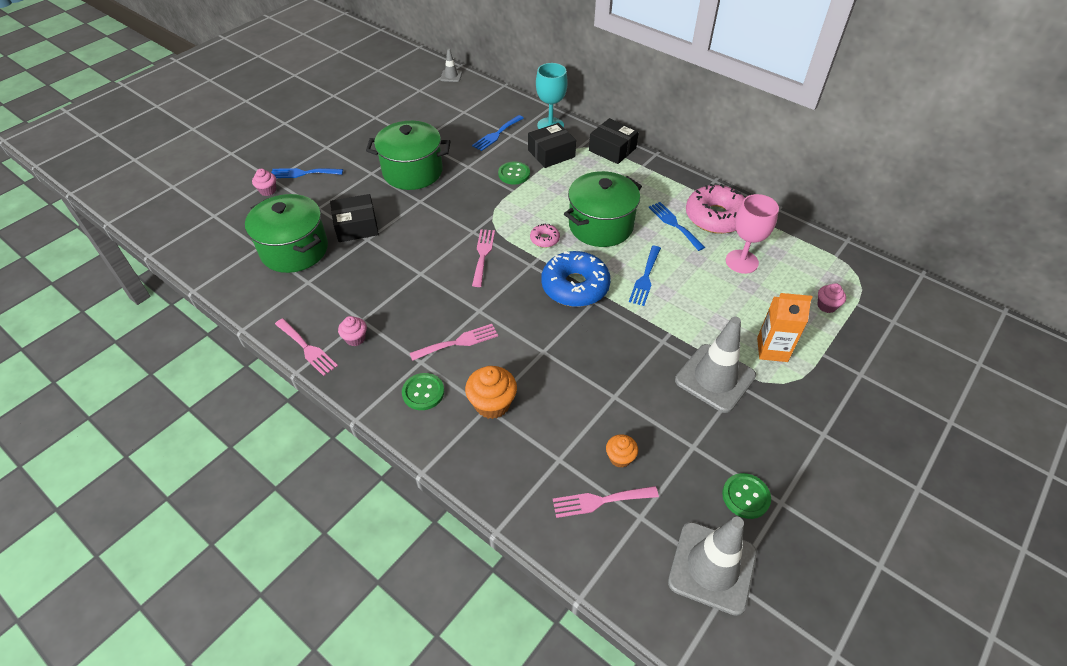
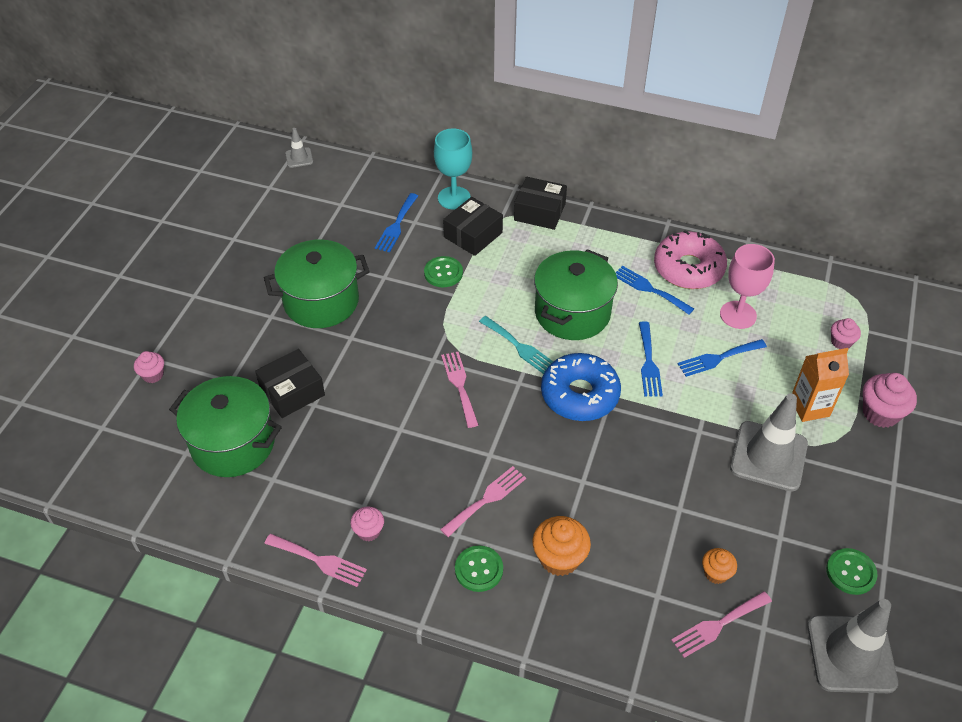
camera: 20 degrees left, 0 degrees up
(303, 173) = (185, 339): blue fork -> blue fork (718, 358)
(544, 239) = (519, 347): pink donut -> turquoise fork
(837, 372) = (880, 413): none -> pink cupcake

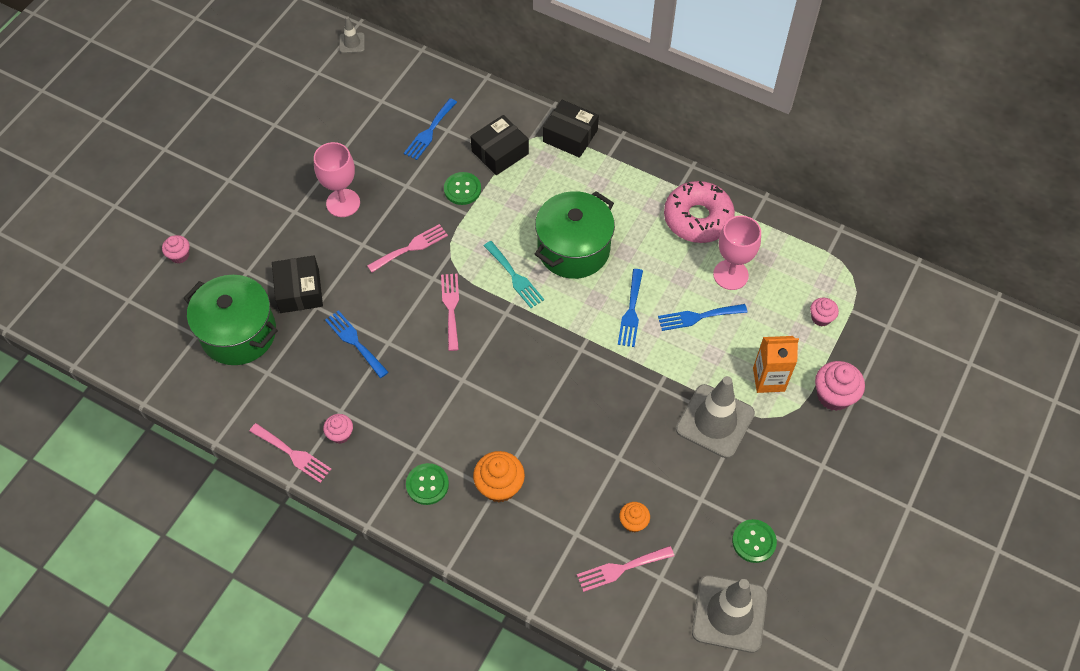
camera: 10 degrees right, 10 degrees up
(292, 391) = (299, 291): black box -> black box turned 75 degrees counterclockwise
(321, 301) = (343, 203): green pot -> pink goblet
(454, 198) = (491, 109): turquoise goblet -> none
(486, 499) = (449, 421): pink fork -> pink fork (411, 247)
(579, 394) = (558, 334): blue donut -> none
(649, 289) = (654, 235): blue fork -> blue fork (355, 342)

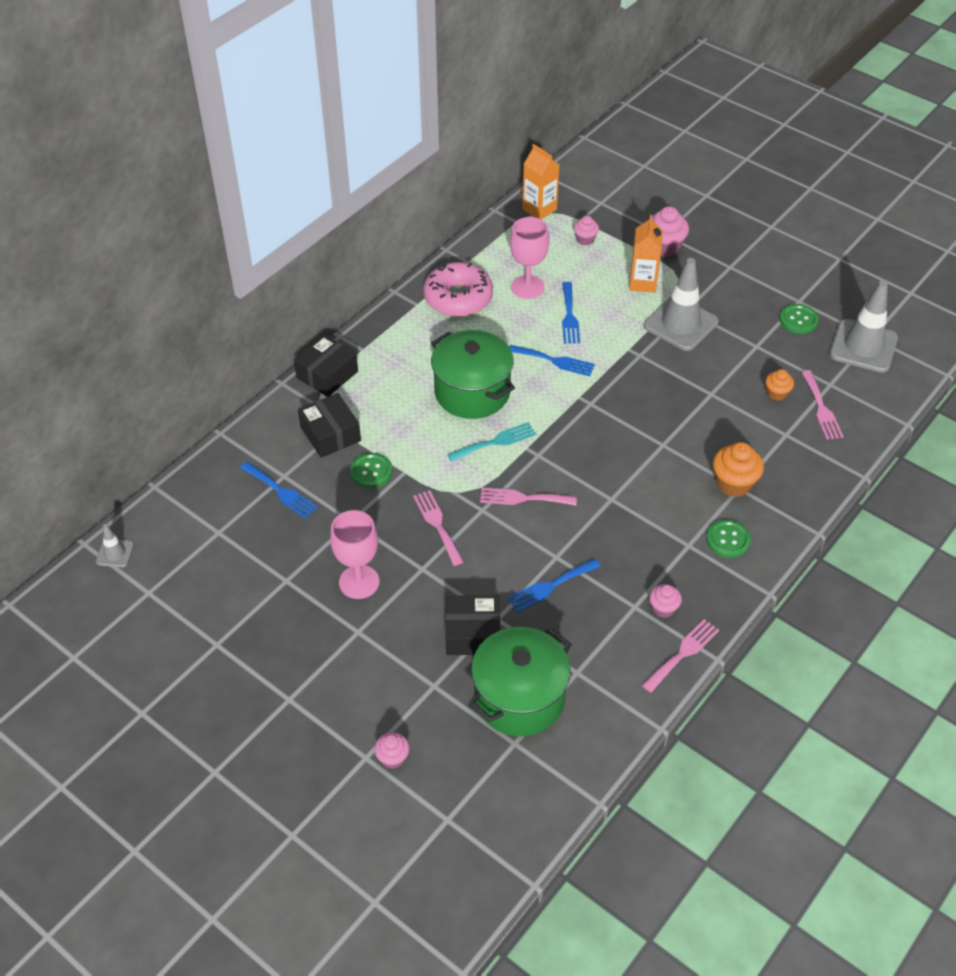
camera: 80 degrees left, 10 degrees down
(855, 269) = (539, 209): none -> orange carton

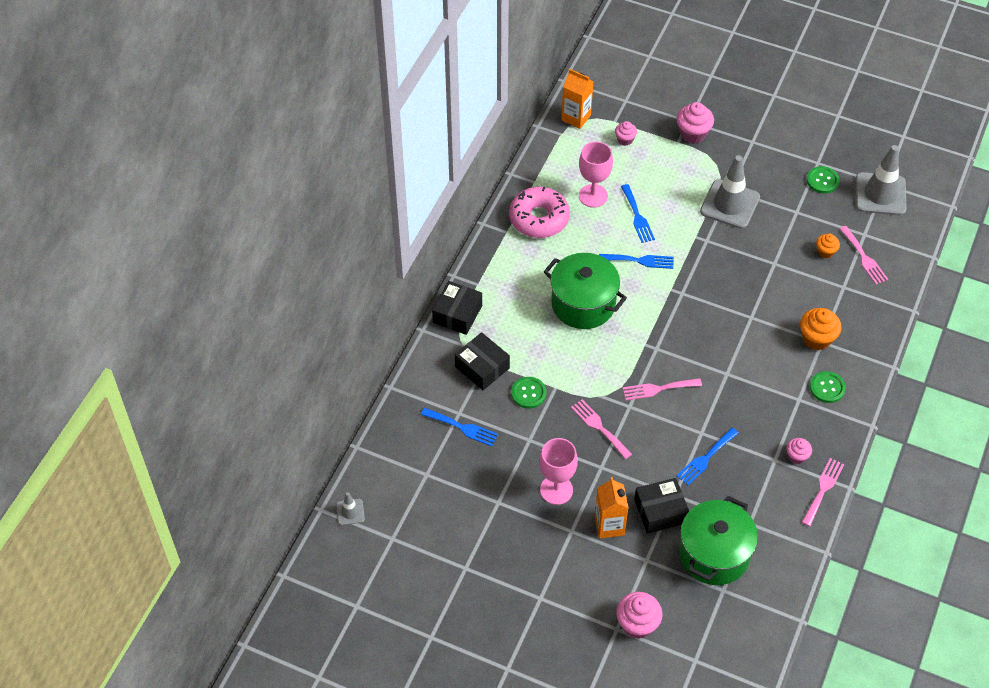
camera: 15 degrees left, 5 degrees up
(392, 758) = (637, 624): pink cupcake -> pink cupcake, size x1.68
(495, 442) = (618, 344): turquoise fork -> none
(642, 283) = (686, 172): orange carton -> orange carton (609, 525)

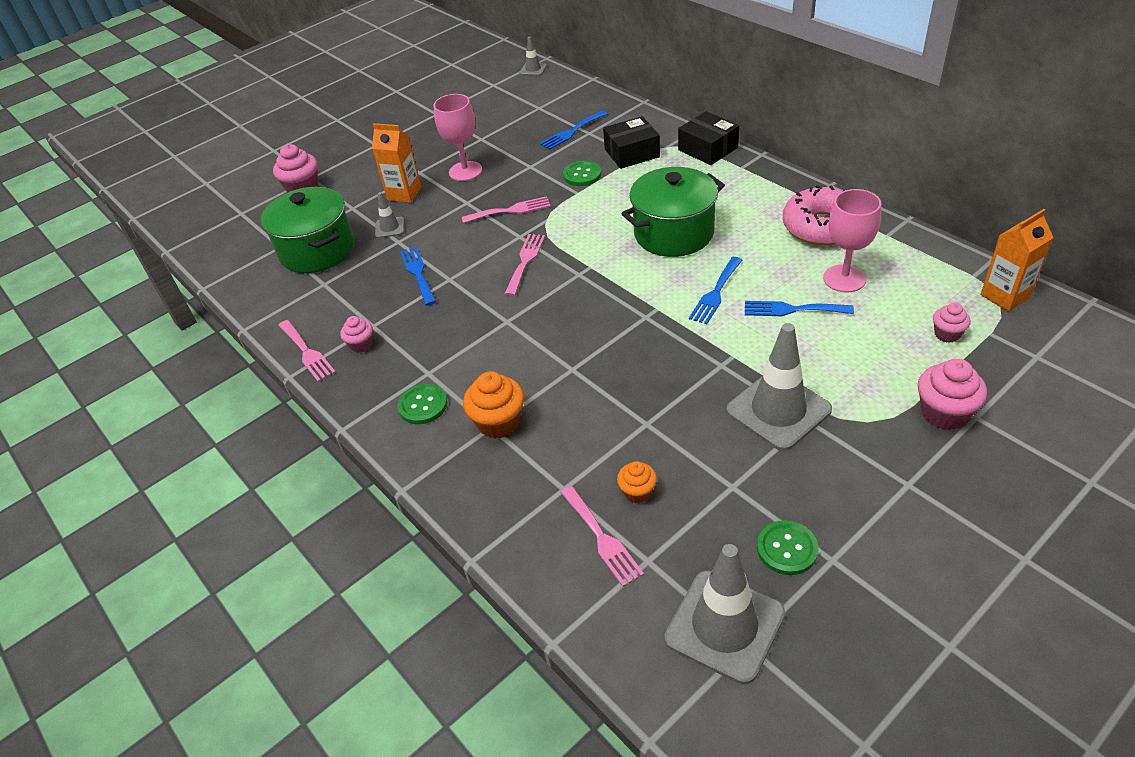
camera: 120 degrees right, 10 degrees down
(660, 511) = (390, 227): black box -> grey traffic cone
(864, 258) = (602, 538): pink fork -> pink fork turned 120 degrees counterclockwise

